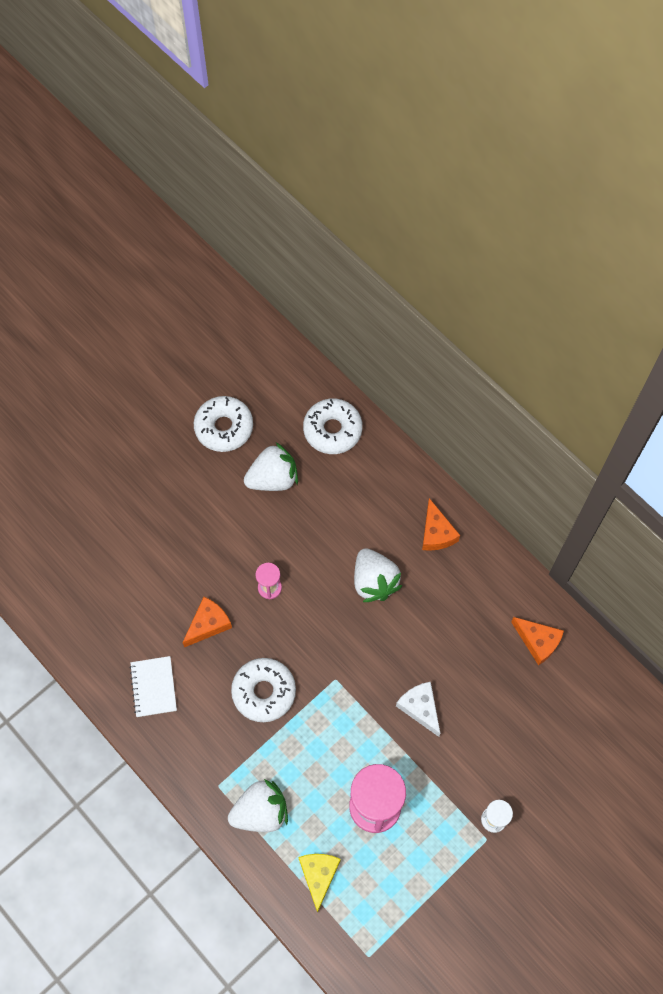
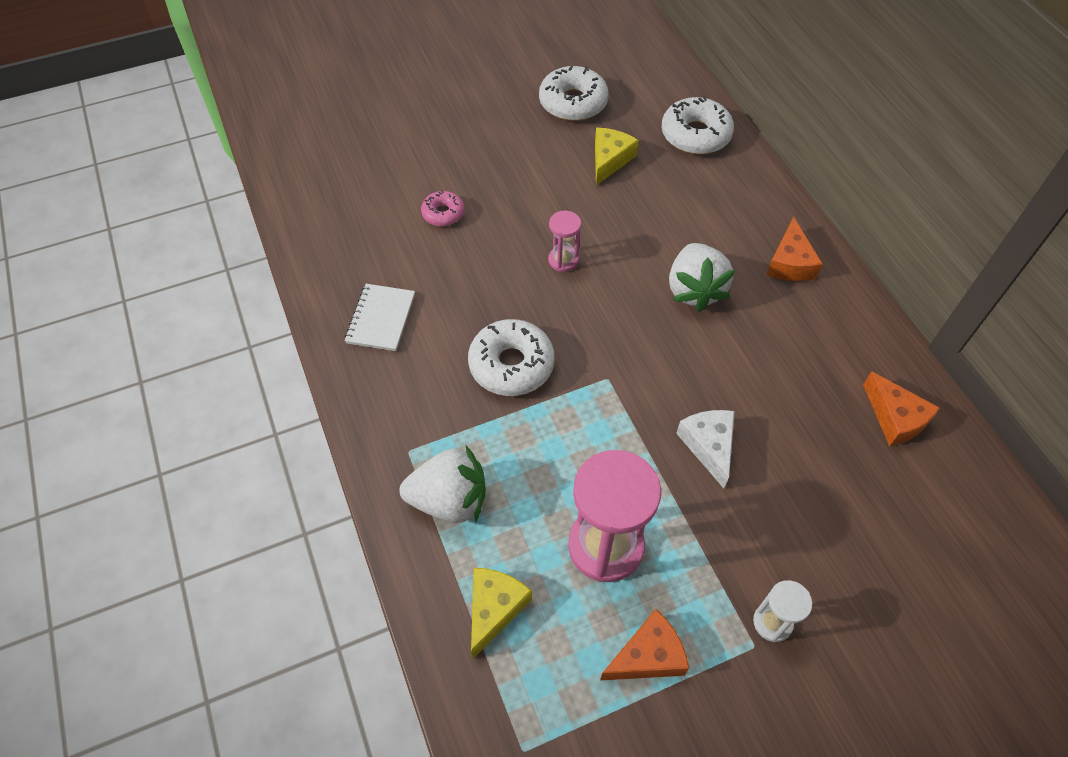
camera: 20 degrees right, 10 degrees down
(162, 575) = (443, 213): none -> pink donut
(208, 624) = (475, 275): orange cheese -> orange cheese (648, 656)
(273, 478) = (609, 160): white strawberry -> yellow cheese

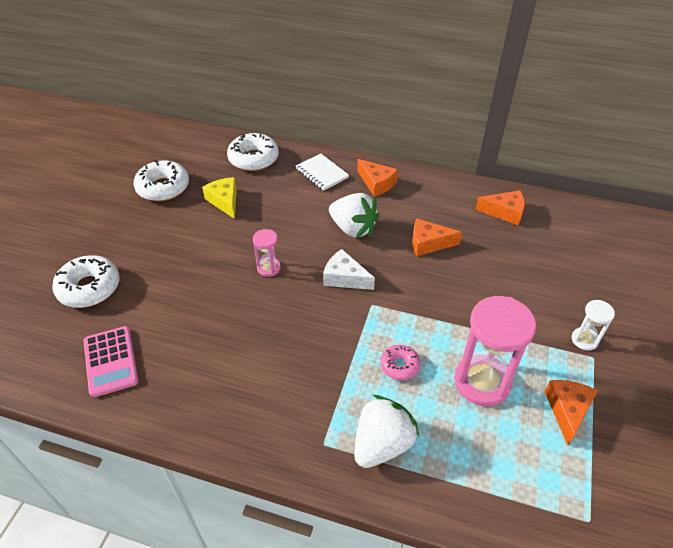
camera: 50 degrees left, 10 degrees down
(349, 232) = (111, 361): none -> pink calculator
(380, 319) = (203, 390): white notebook -> white notebook (322, 173)
(443, 213) = (162, 300): pink donut -> pink donut (399, 366)
(494, 609) = (480, 471): yellow cheese -> none
(511, 365) = (315, 343): white donut -> white donut (89, 288)
(709, 446) = (457, 291): white cheese -> white cheese (344, 278)
(752, 373) = (428, 243): none -> orange cheese

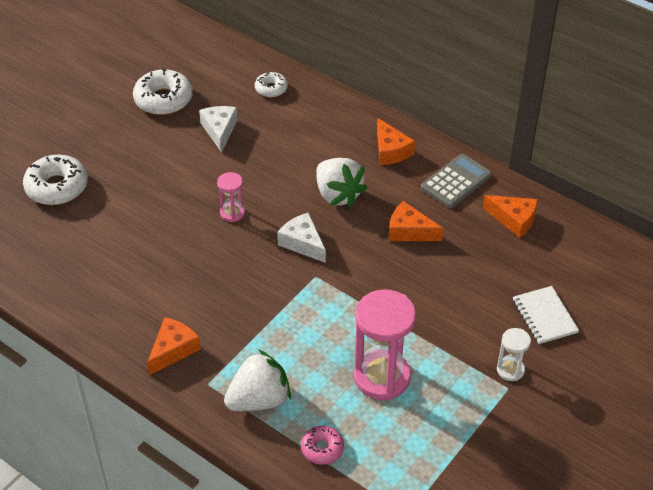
camera: 20 degrees right, 0 degrees up
(111, 361) = (53, 260): pink calculator -> none
(224, 201) = (219, 130): yellow cheese -> white cheese
(253, 159) = (271, 89): white donut -> white donut, size x0.57
(322, 173) = (336, 124): white notebook -> white notebook (544, 316)
(399, 366) = (311, 340): pink donut -> pink donut (322, 449)
(442, 194) = (456, 182): none -> grey calculator
(567, 410) = (448, 425): orange cheese -> orange cheese (173, 350)

